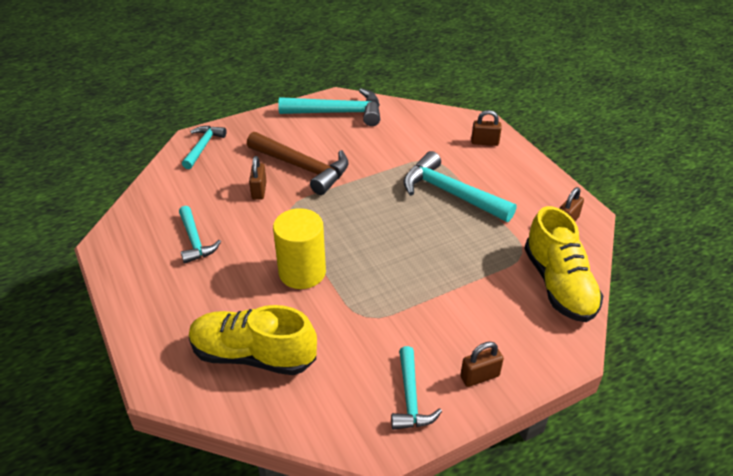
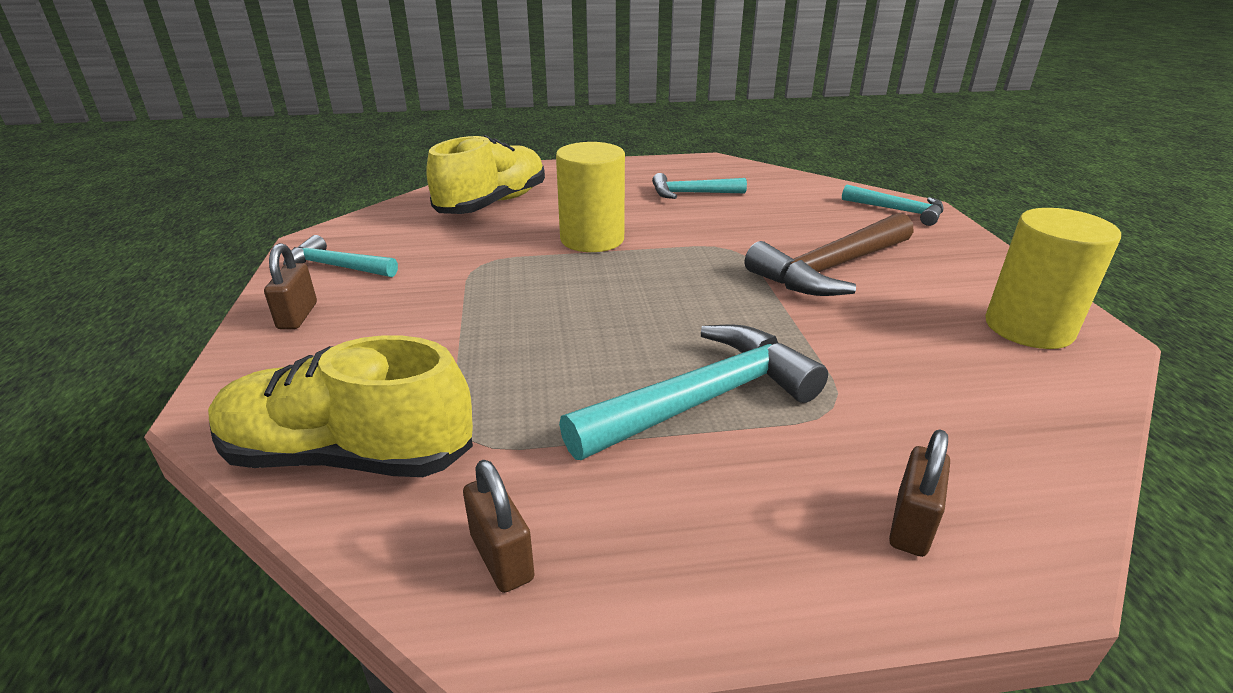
camera: 110 degrees right, 10 degrees down
(259, 191) = (778, 233): brown padlock -> none
(338, 113) = (1028, 328): turquoise hammer -> yellow cylinder

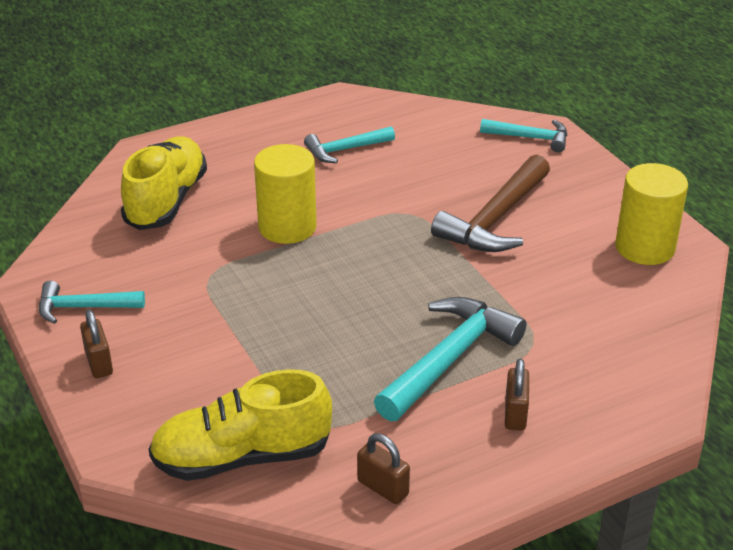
camera: 20 degrees left, 5 degrees up
(911, 524) = (597, 409): brown padlock -> brown padlock (515, 414)

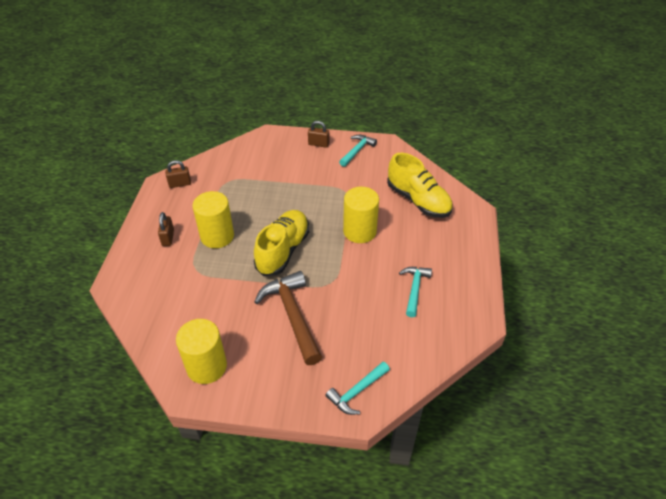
camera: 125 degrees right, 10 degrees up
(242, 457) = (233, 159): yellow shoe -> yellow shoe (283, 250)
(449, 359) = (217, 236): turquoise hammer -> yellow cylinder
(515, 414) = (168, 238): brown padlock -> brown padlock turned 45 degrees clockwise

